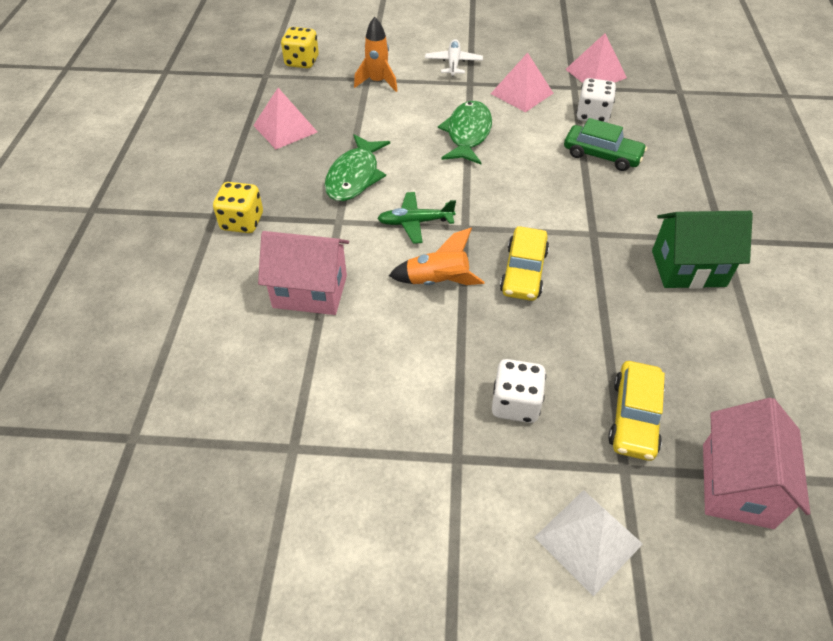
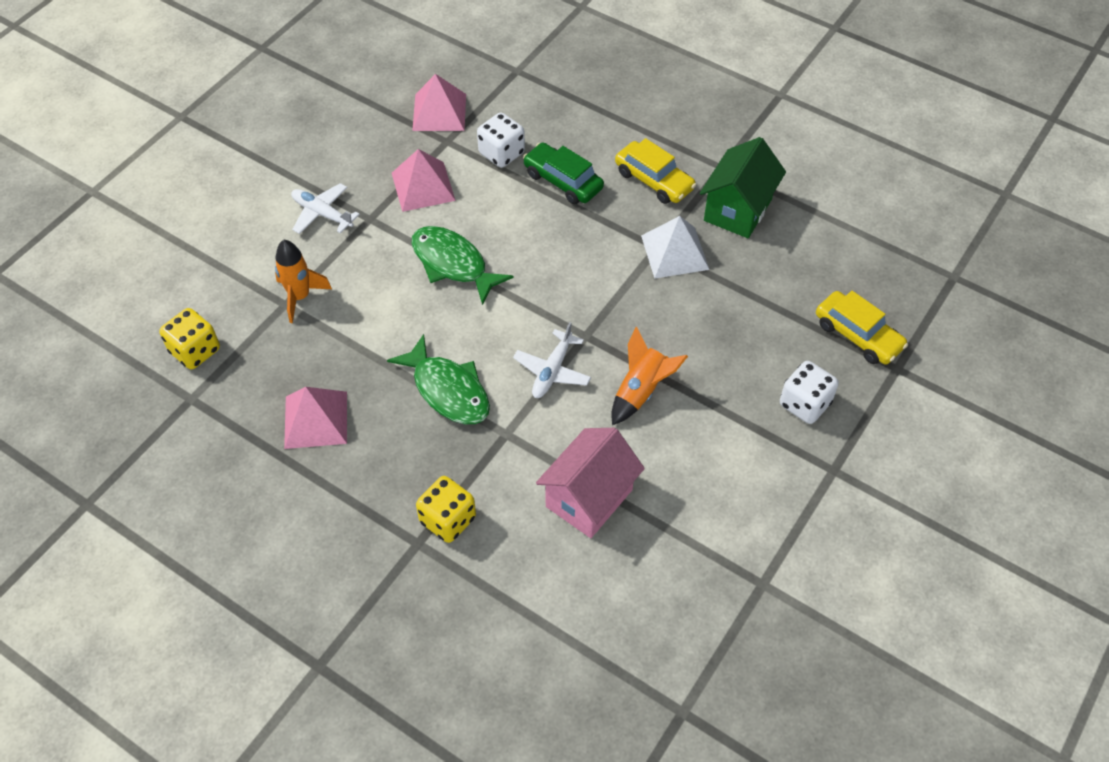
camera: 60 degrees left, 5 degrees up
(415, 222) = (552, 371): green plane -> white plane
(523, 271) = (670, 322): yellow car -> yellow car (654, 180)
(588, 540) = (942, 424): white pyramid -> white pyramid (674, 252)
(602, 155) = (563, 181): green car -> green car turned 105 degrees counterclockwise
(737, 485) = (943, 311): pink house -> none

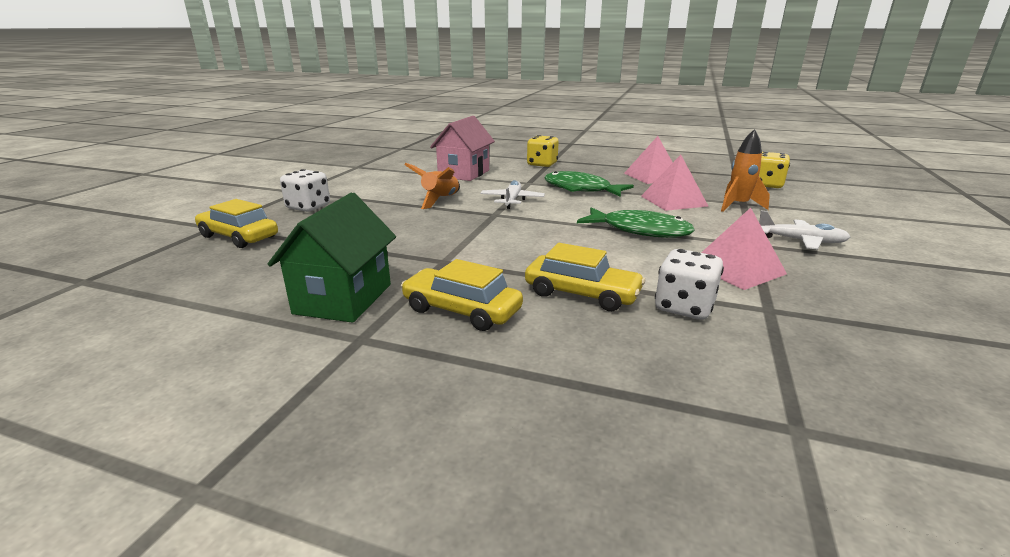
camera: 165 degrees right, 30 degrees down
(439, 112) = (828, 338): pink pyramid -> pink pyramid (673, 201)
(563, 181) = (582, 294): green car -> yellow car
(674, 252) = (423, 260): white pyramid -> none

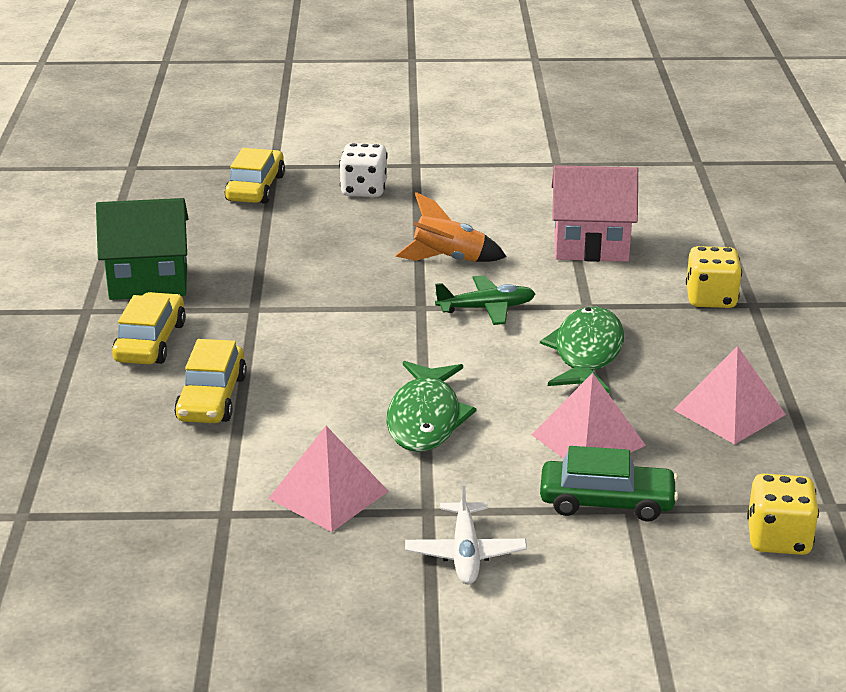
camera: 70 degrees right, 5 degrees up
(512, 200) = (487, 308): white plane -> green plane
(684, 307) = (206, 460): white dice -> none
(738, 206) = (606, 502): orange rocket -> green car

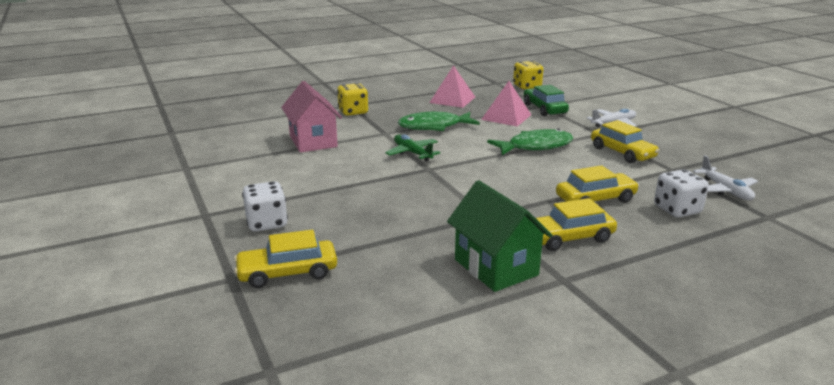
camera: 115 degrees left, 5 degrees down
(117, 524) = (725, 190): none -> white plane
(119, 448) = (677, 210): none -> white dice
(329, 494) = (622, 153): pink pyramid -> yellow car
(448, 260) = (361, 173): orange rocket -> none

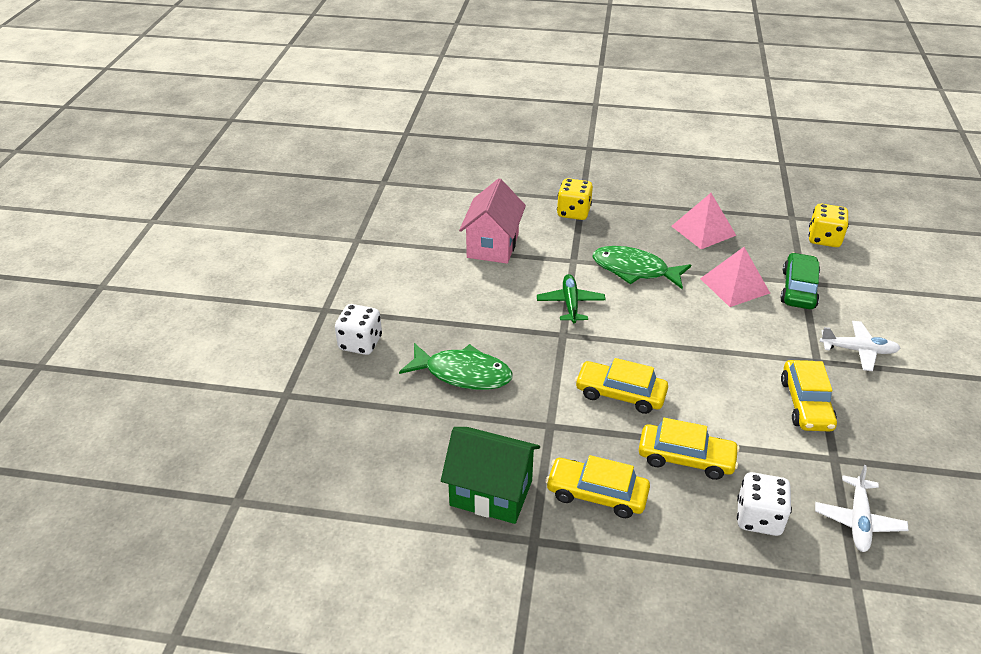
camera: 35 degrees right, 15 degrees up
(287, 273) = (328, 410): yellow car -> yellow car (620, 394)
(496, 267) = (491, 493): green house -> green house turned 75 degrees counterclockwise
(535, 146) = (713, 349): green fish -> green fish (463, 374)

